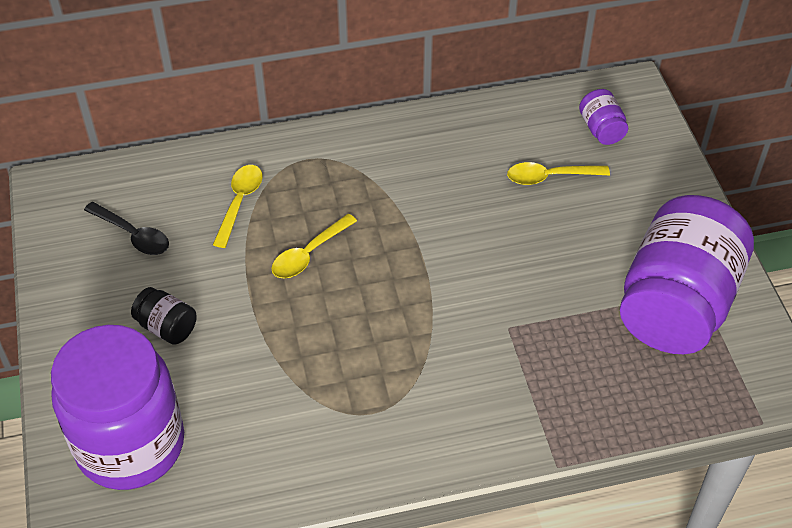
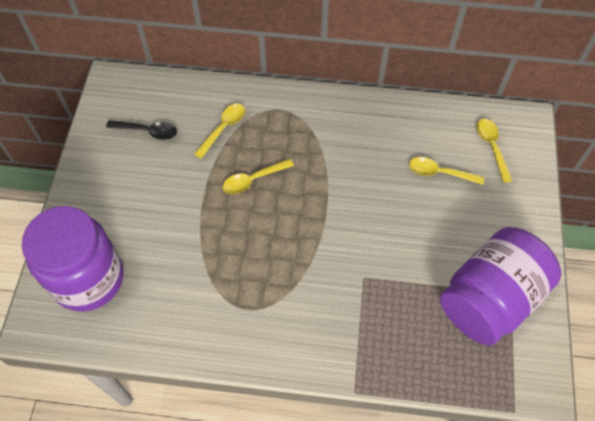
camera: 20 degrees right, 10 degrees up
(133, 235) = (148, 131): black spoon -> black spoon turned 45 degrees counterclockwise
(167, 327) = (142, 203): black jar -> none
(601, 129) = (491, 147): purple jar -> yellow spoon

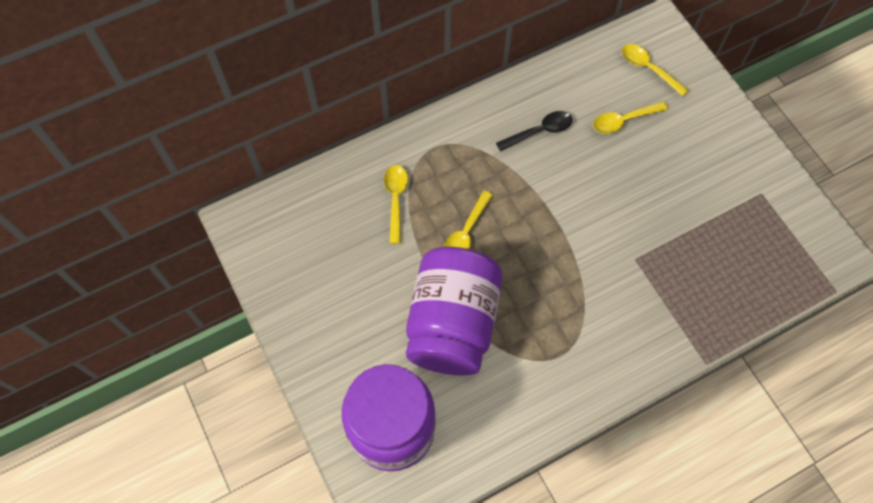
camera: 35 degrees left, 5 degrees up
(148, 131) = (323, 249): black spoon -> black spoon (539, 131)
(489, 299) = (749, 209): purple jar -> purple jar (452, 323)

